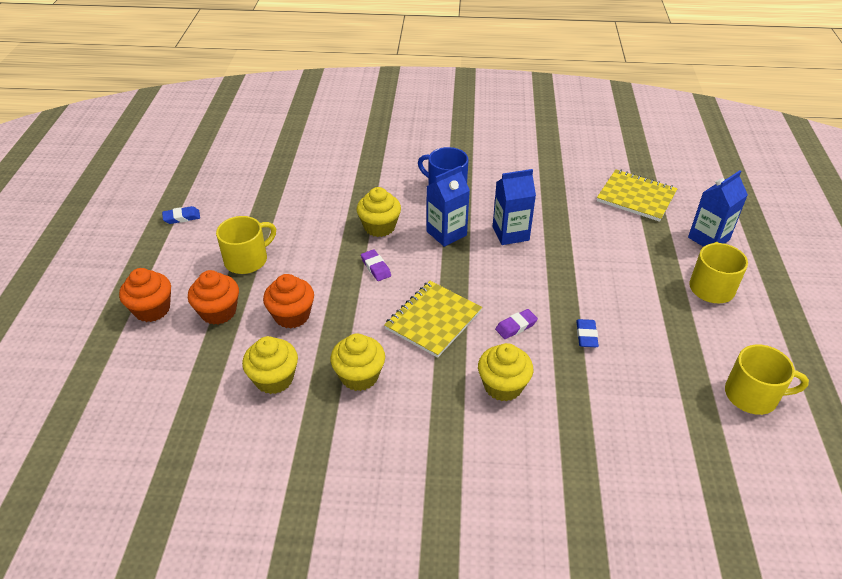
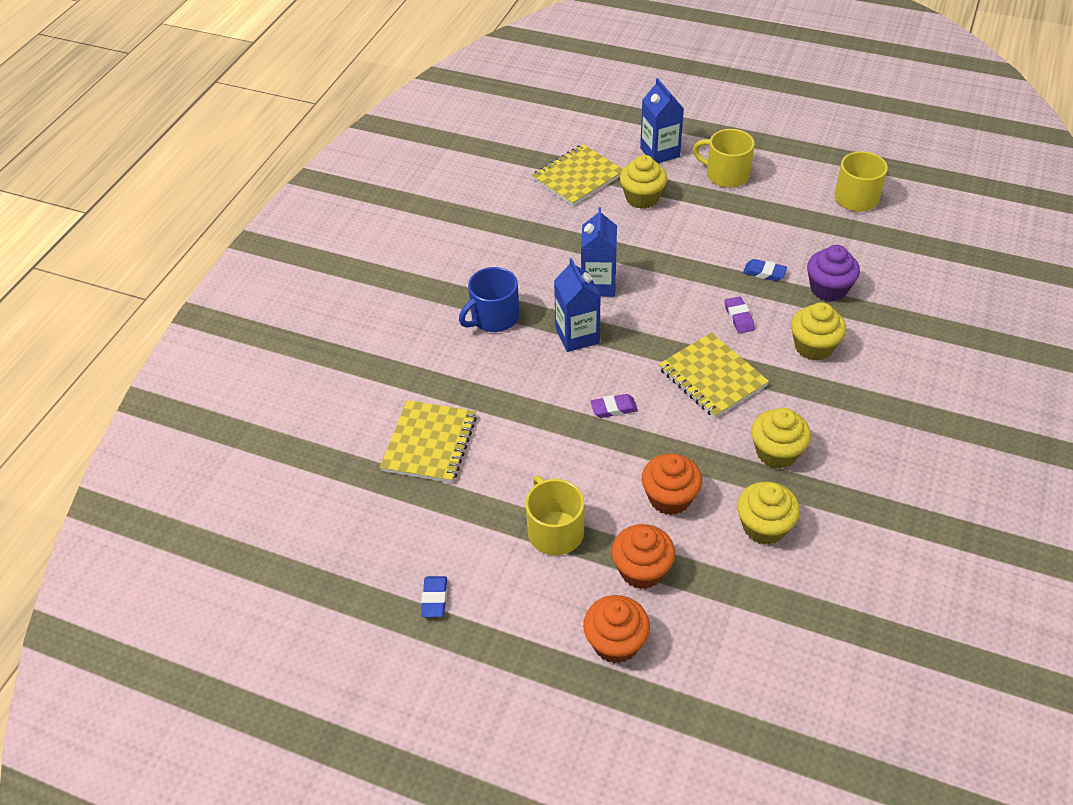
camera: 70 degrees left, 5 degrees up
(312, 186) = (429, 443): none -> yellow notebook
(379, 227) = (542, 391): yellow cupcake -> yellow cupcake (642, 198)
(591, 388) = (828, 289): none -> purple cupcake

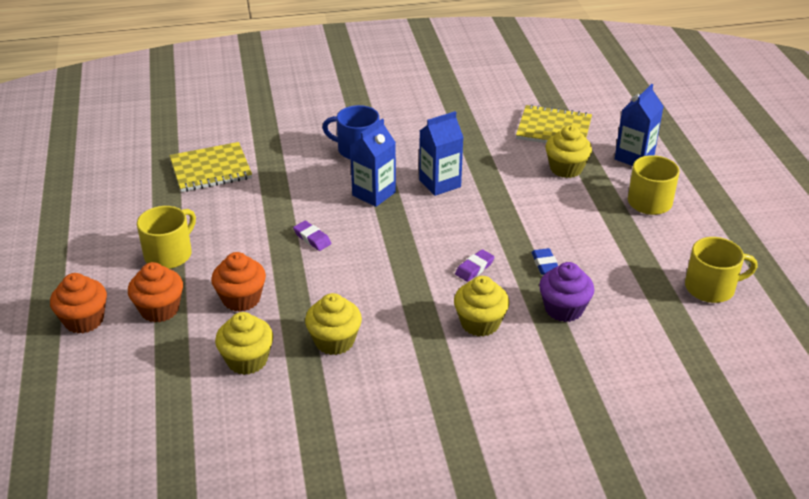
camera: 55 degrees right, 10 degrees down
(434, 599) = (75, 224): blue eraser -> none
(712, 377) = (390, 277): yellow notebook -> none

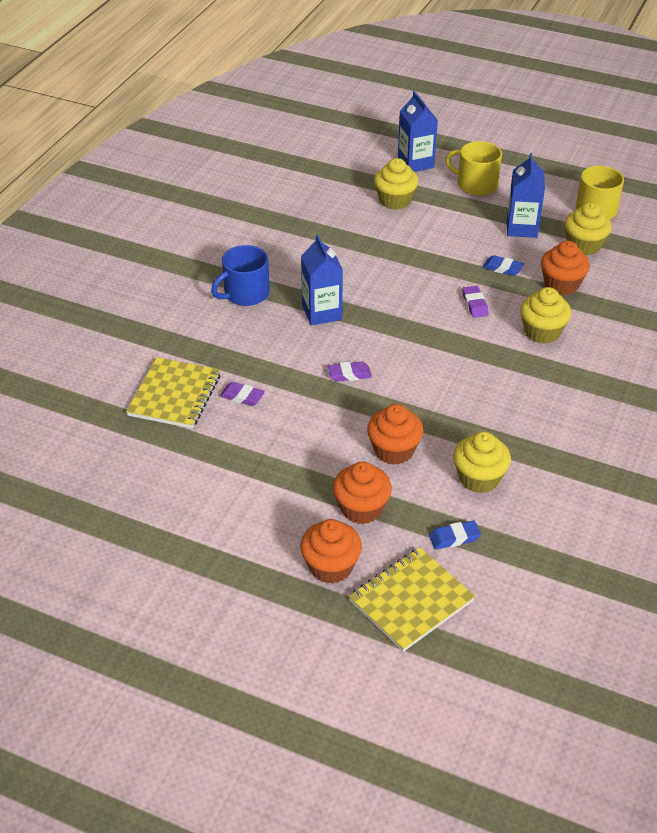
camera: 55 degrees left, 5 degrees up
(163, 374) = (454, 538): none -> blue eraser
(169, 254) = (284, 473): yellow mug -> none
(237, 199) = (242, 396): none -> purple eraser
(334, 341) = (497, 418): yellow cupcake -> yellow cupcake (584, 245)
(440, 183) = (346, 271): blue carton -> blue carton (522, 228)
(553, 129) = (336, 180): yellow notebook -> yellow notebook (411, 601)
(563, 309) = (561, 284): purple cupcake -> orange cupcake

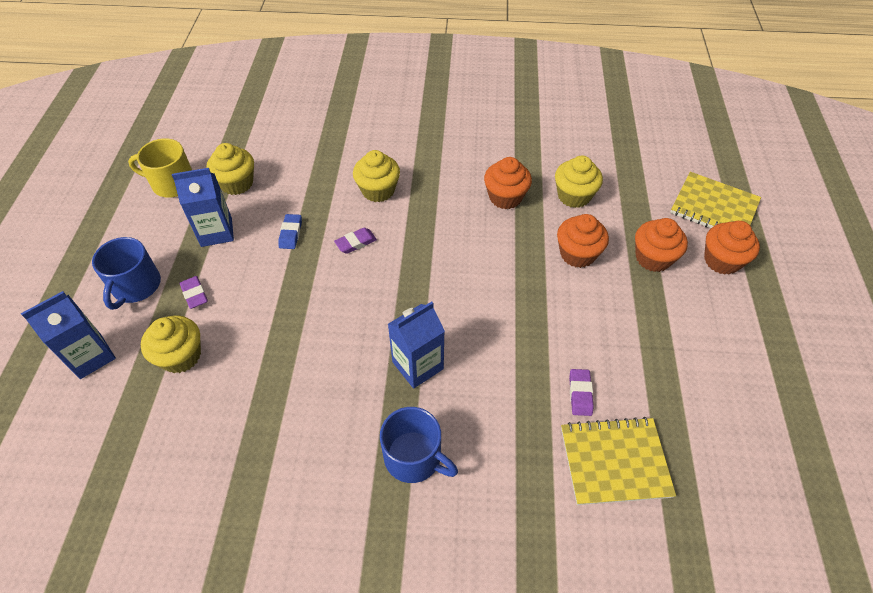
camera: 110 degrees left, 10 degrees up
(349, 374) = (500, 312): purple eraser -> purple eraser (194, 294)
(454, 538) = (641, 197): blue eraser -> none
(476, 185) = (136, 286): yellow mug -> blue mug
(561, 284) = (304, 189): orange cupcake -> orange cupcake (505, 197)

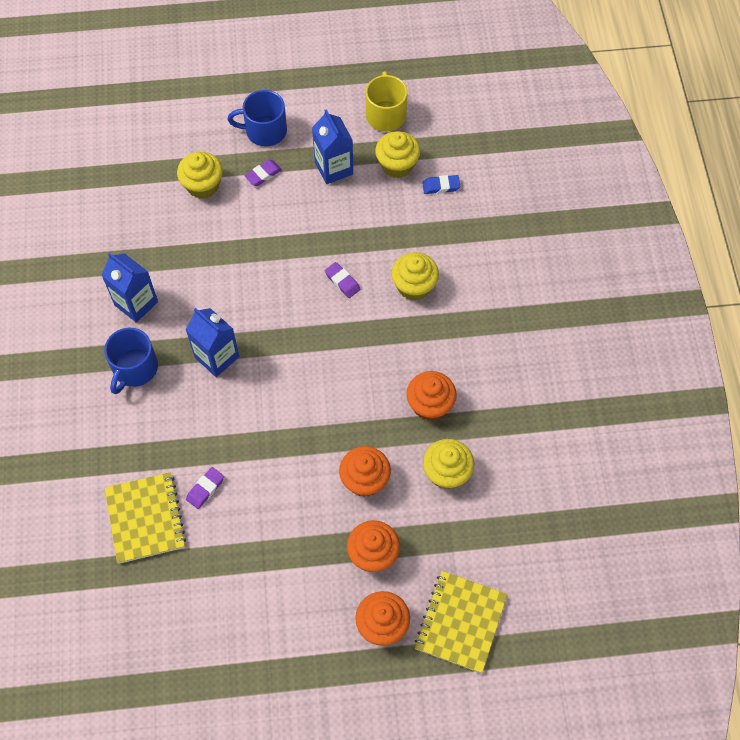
camera: 80 degrees right, 10 degrees up
(91, 356) = (194, 127): blue carton -> blue carton (136, 303)
(291, 234) = (343, 226): blue eraser -> blue eraser (441, 186)
(580, 394) = (205, 489): purple eraser -> purple eraser turned 45 degrees counterclockwise

